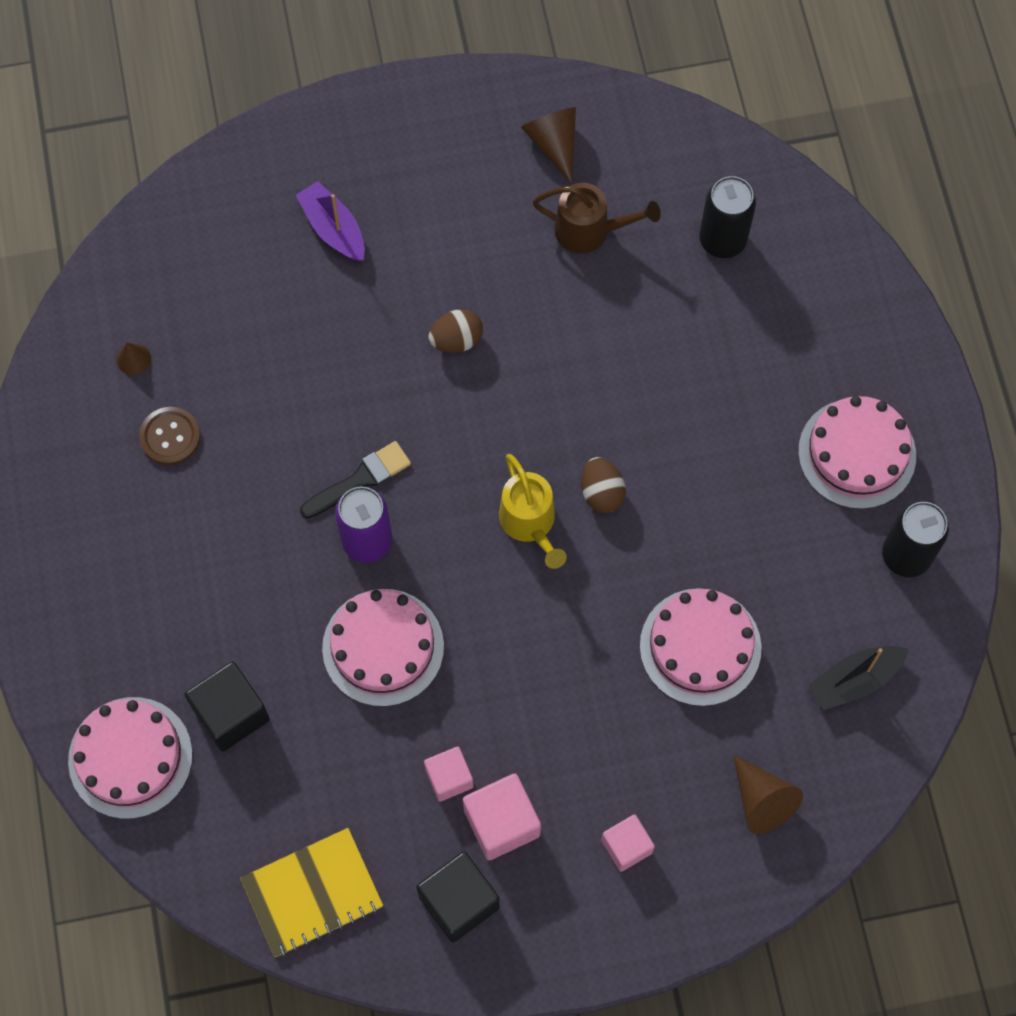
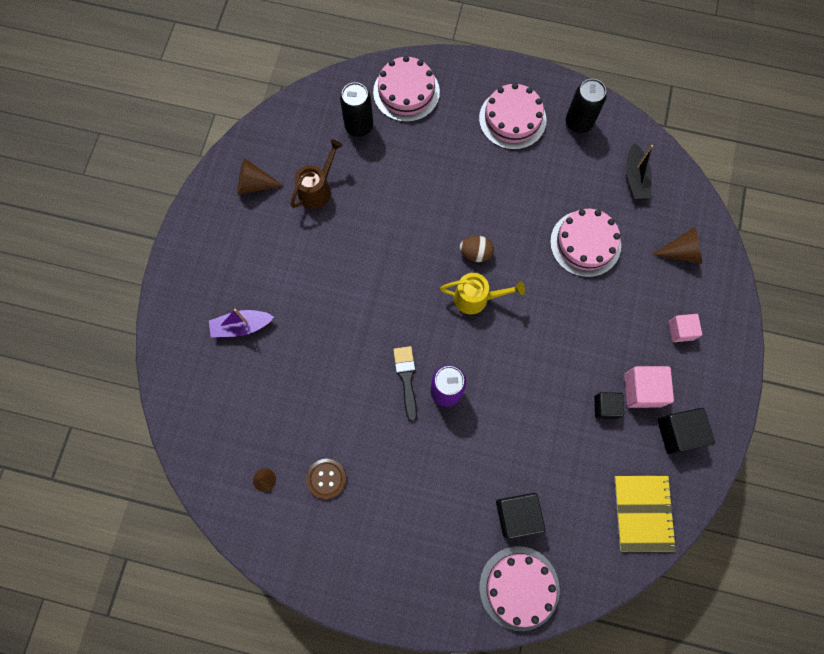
camera: 65 degrees left, 5 degrees up
(383, 647) = (514, 410): pink cake -> pink cake (406, 92)
(449, 778) = (605, 407): pink cube -> black cube
(456, 340) = (347, 289): brown egg -> none

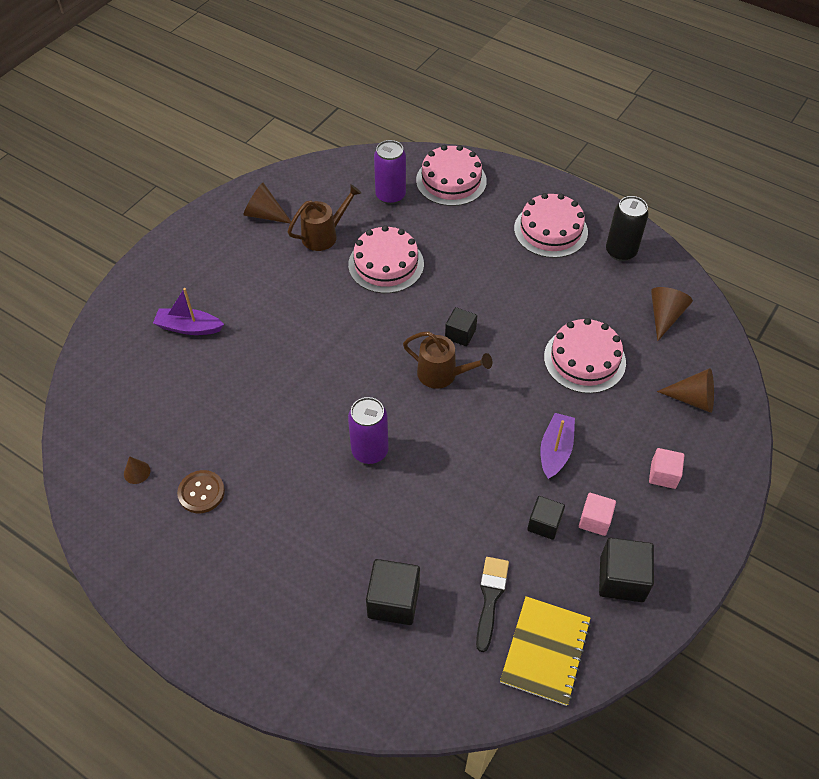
camera: 20 degrees right, 20 degrees down
(359, 126) = (390, 195): black can -> purple can
(406, 379) = (333, 426): black brush -> black brush (490, 598)
(475, 253) = (460, 334): brown egg -> black cube
(476, 298) = (443, 374): yellow watering can -> brown watering can
(519, 587) = (361, 680): pink cake -> pink cake (386, 264)
(591, 338) = (555, 450): none -> purple boat
(635, 178) = (665, 316): black boat -> brown cone
(642, 390) = (594, 520): pink cube -> pink cube, size x0.65

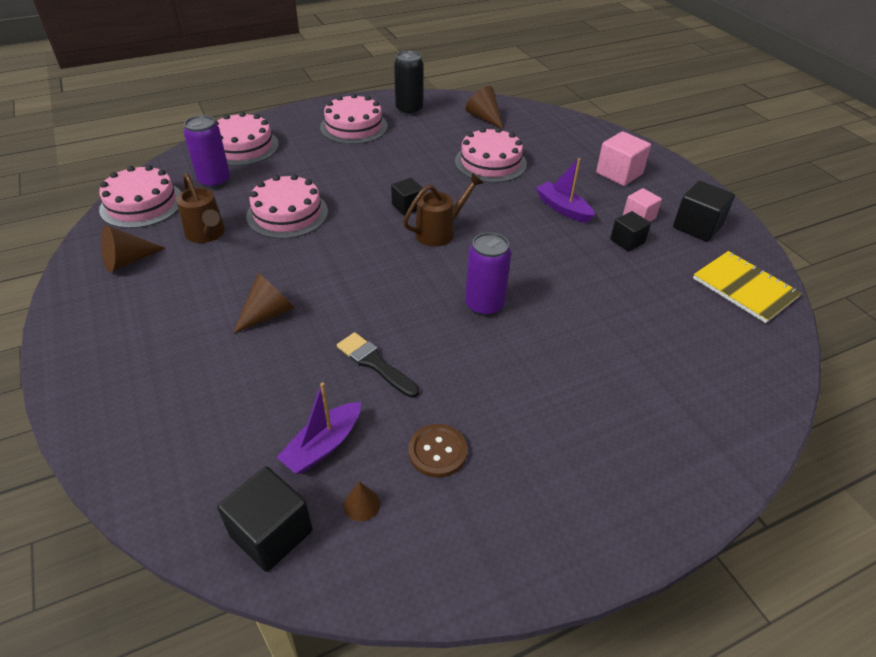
camera: 60 degrees left, 10 degrees down
(189, 327) = (204, 376): purple boat -> purple boat (323, 446)
(324, 235) = (207, 234): brown watering can -> brown watering can turned 150 degrees clockwise
(329, 177) = (142, 204): none -> pink cake
(393, 601) = (656, 355): black cube -> black cube (271, 533)
(490, 598) = (681, 296): black brush -> black brush (374, 363)
(663, 475) = (619, 173): pink cube -> pink cube, size x1.55
(692, 399) = (564, 137): brown cone -> brown cone (268, 314)

